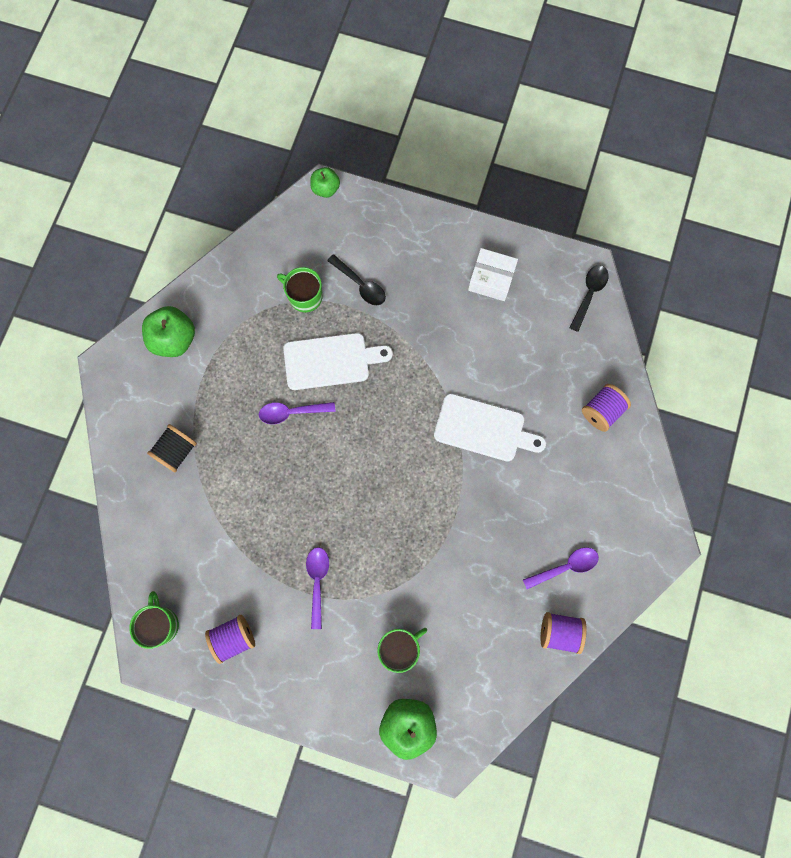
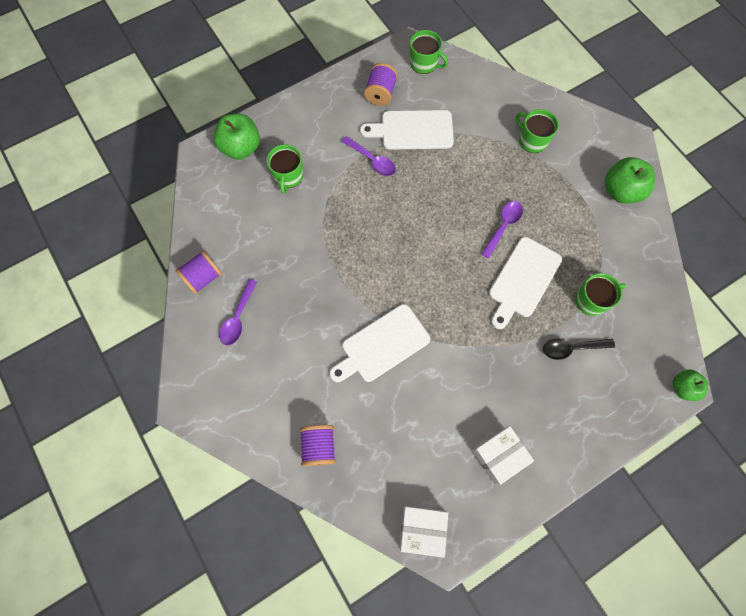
camera: 130 degrees right, 5 degrees down
(176, 451) = (532, 140): black spool -> green mug
(252, 570) = (413, 130): none -> white cutting board
(589, 294) = (422, 529): black spoon -> white box

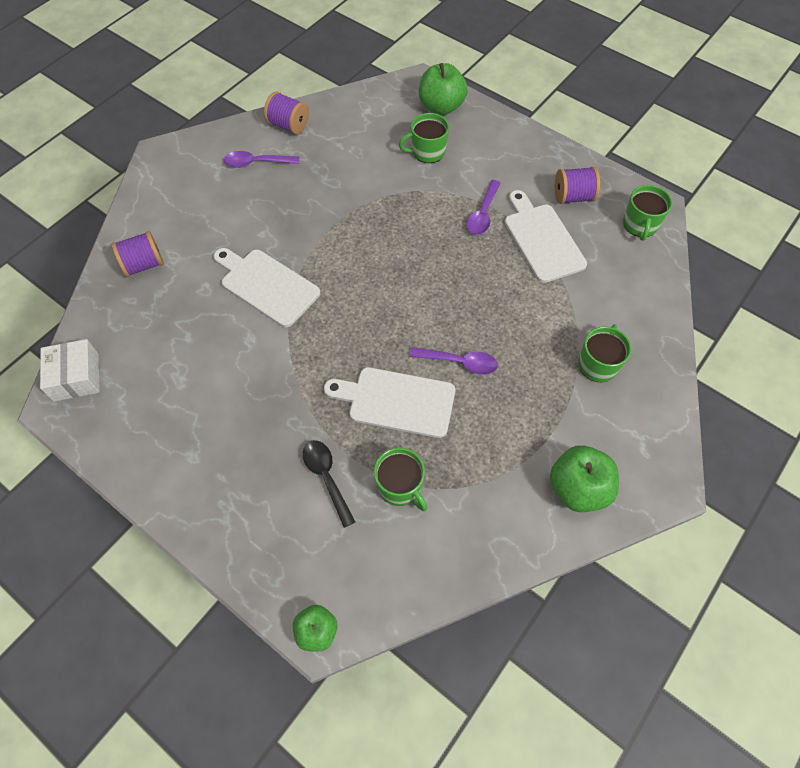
camera: 70 degrees right, 10 degrees down
(499, 455) = (171, 430): white box -> none

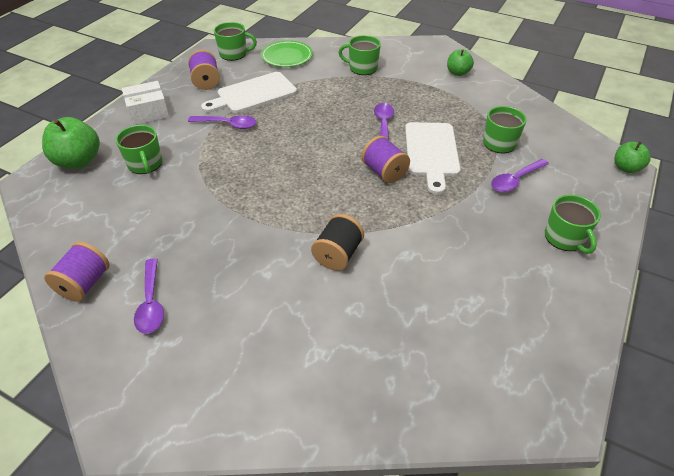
camera: 100 degrees left, 15 degrees down
(76, 377) = (516, 407): white box -> white box (148, 112)
(143, 264) = (333, 385): purple spool -> purple spool (384, 172)
(225, 493) = (565, 238): none -> green mug
(267, 285) = (337, 255): white cutting board -> black spool
(326, 477) = (515, 180): black spoon -> purple spoon
(578, 488) = (458, 73): green apple -> green apple, size x0.61
(632, 280) = (287, 56): none -> green plate

